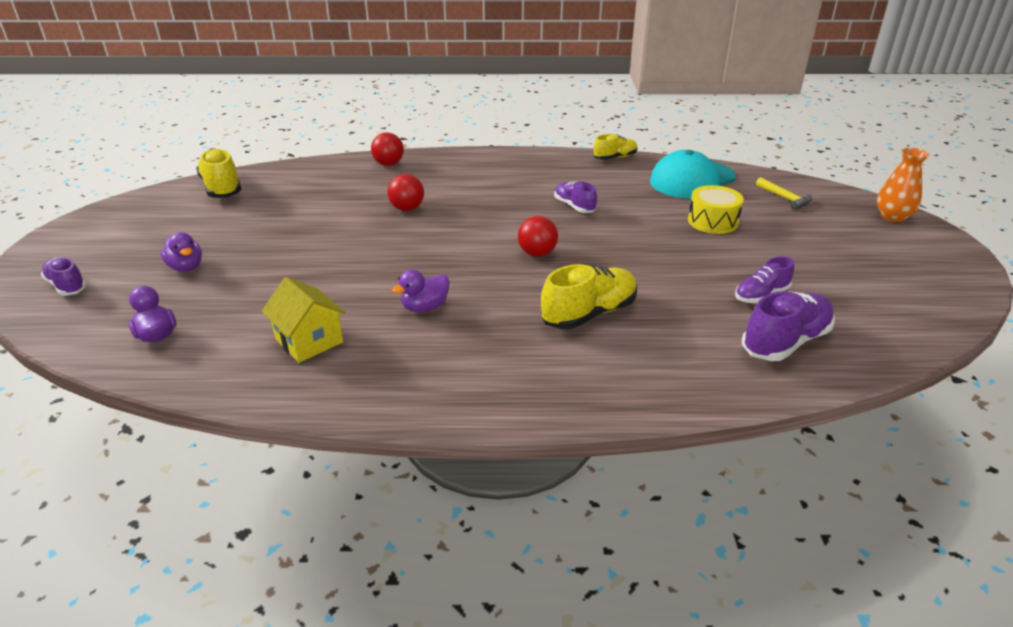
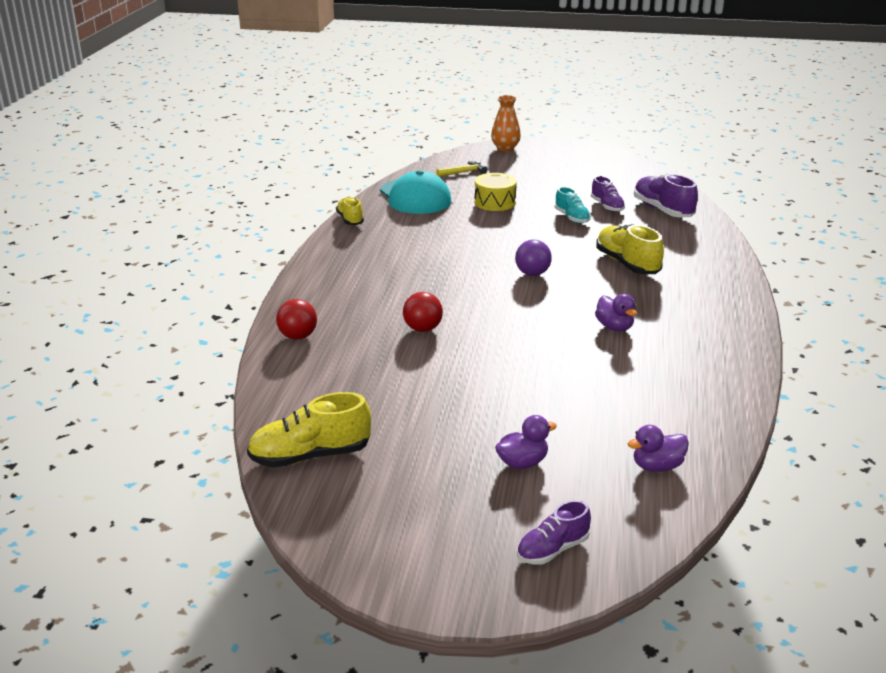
camera: 80 degrees left, 5 degrees down
(309, 341) = (665, 381): yellow house -> none
(537, 253) = (532, 273): red ball -> purple ball
(574, 206) = (448, 249): purple shoe -> none
(704, 271) = (572, 218): none -> turquoise shoe

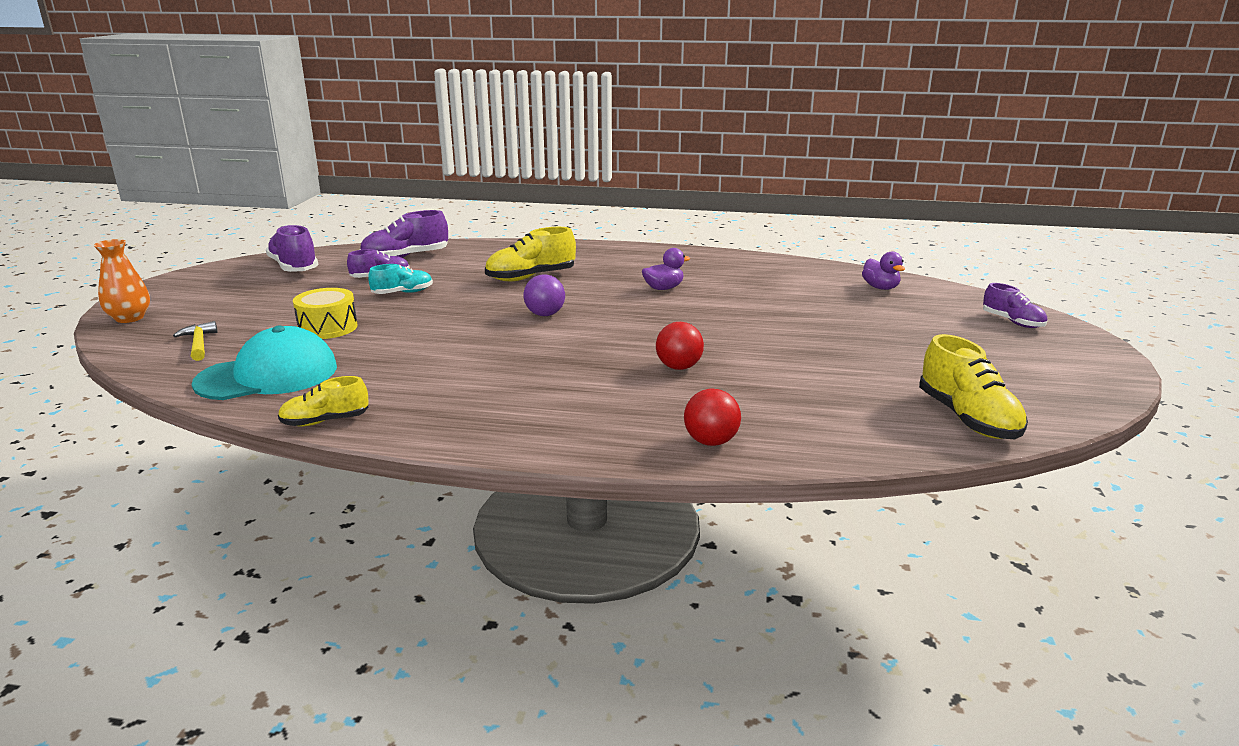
camera: 90 degrees left, 5 degrees down
(522, 463) = (908, 328): purple duck -> none
(621, 175) = (294, 267): none -> purple shoe

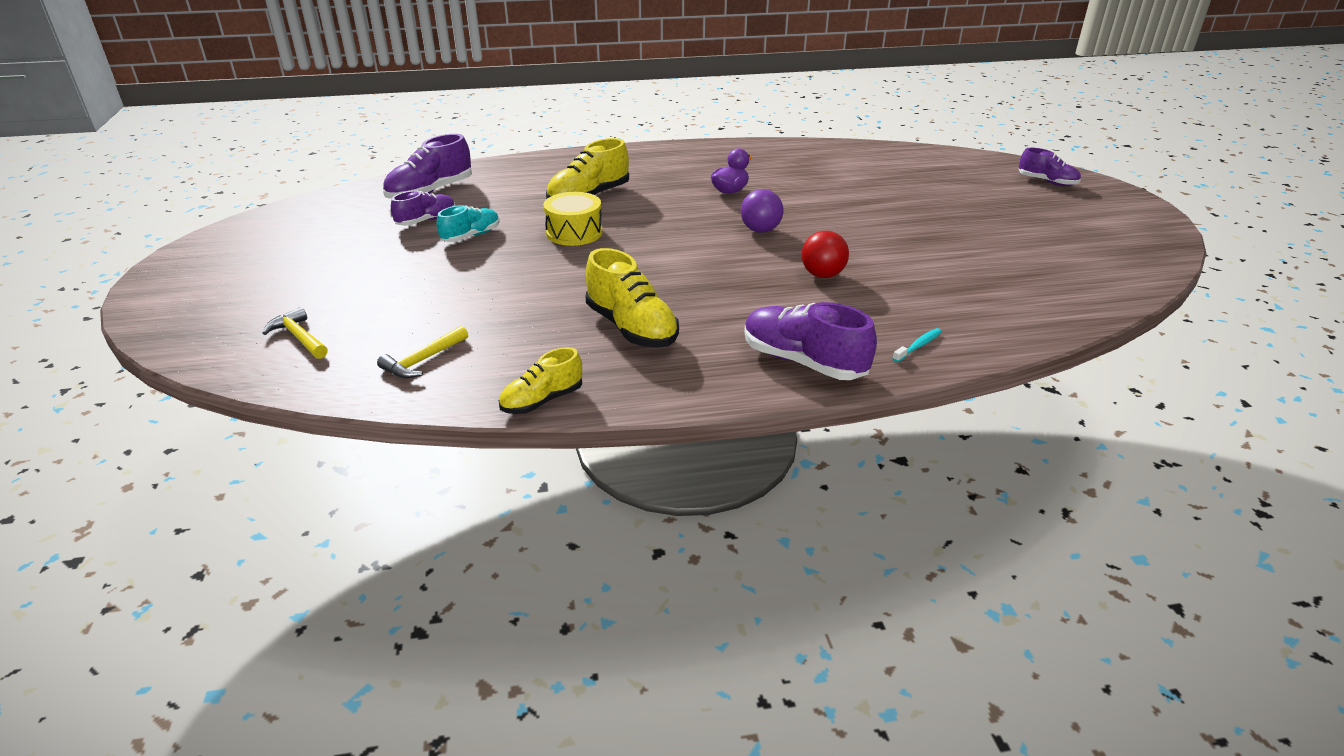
camera: 20 degrees left, 10 degrees up
(129, 318) = (173, 320): orange vase -> none
(268, 375) = (423, 360): turquoise cap -> yellow hammer
(294, 267) = (311, 223): purple shoe -> purple shoe (803, 362)
(328, 327) = (430, 291): yellow drum -> yellow drum (574, 232)
(545, 314) = (644, 238): purple ball -> purple ball (760, 230)
(711, 441) = (918, 346): red ball -> turquoise toothbrush
(880, 288) = (917, 162): purple duck -> none
(967, 418) = (1091, 282): yellow shoe -> yellow shoe (631, 328)

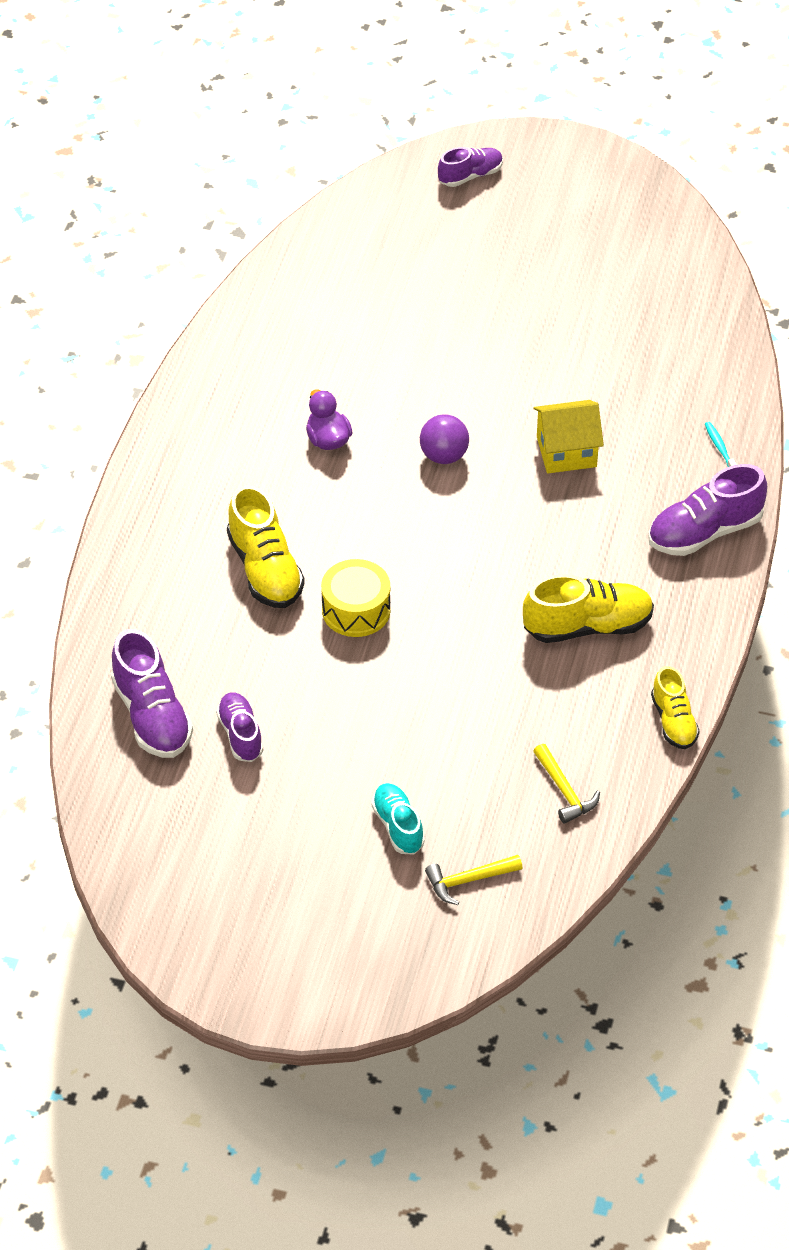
camera: 65 degrees left, 15 degrees up
(471, 236) = (310, 702): turquoise shoe -> turquoise shoe (398, 826)
(822, 275) = (566, 452): red ball -> yellow house

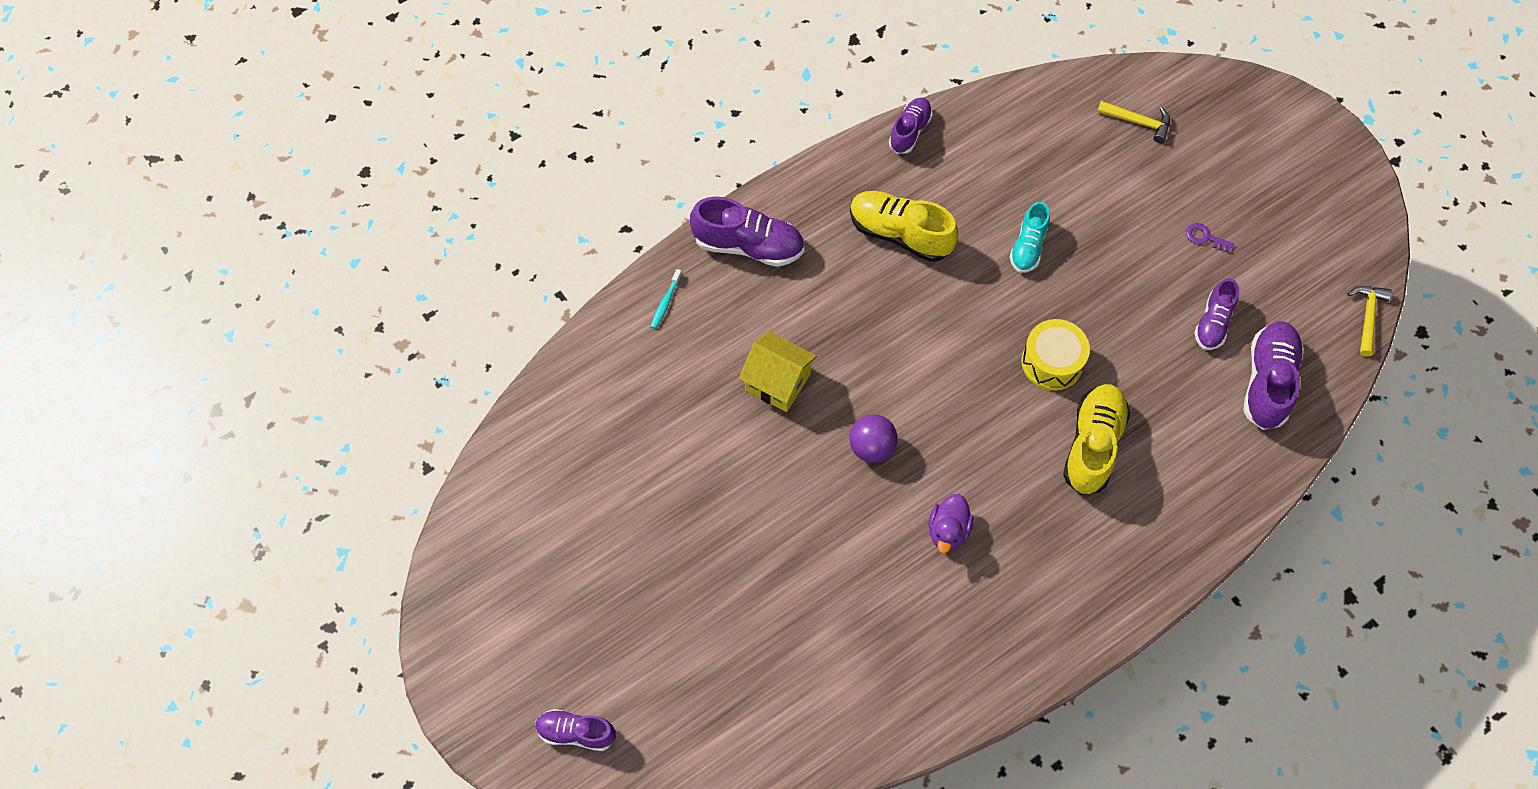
camera: 140 degrees left, 15 degrees up
(309, 808) = (1205, 237): none -> purple key
(398, 826) = (1154, 186): turquoise shoe -> turquoise shoe (1028, 246)
(564, 791) = (1024, 136): yellow hammer -> yellow hammer (1367, 317)
(673, 721) = (910, 131): yellow shoe -> purple shoe

